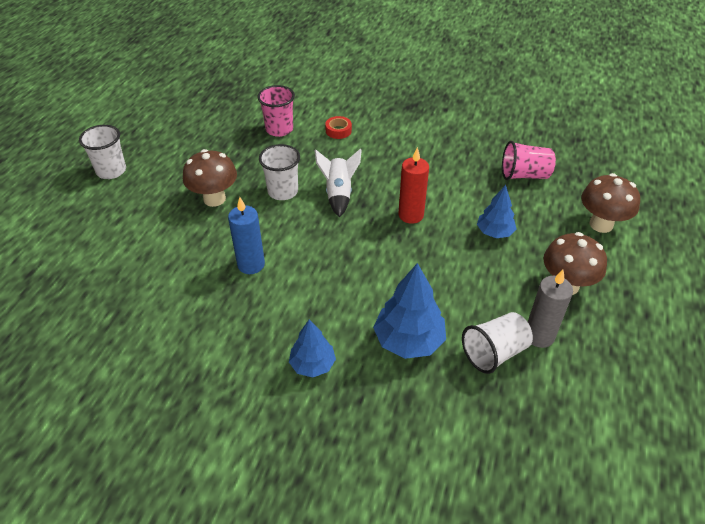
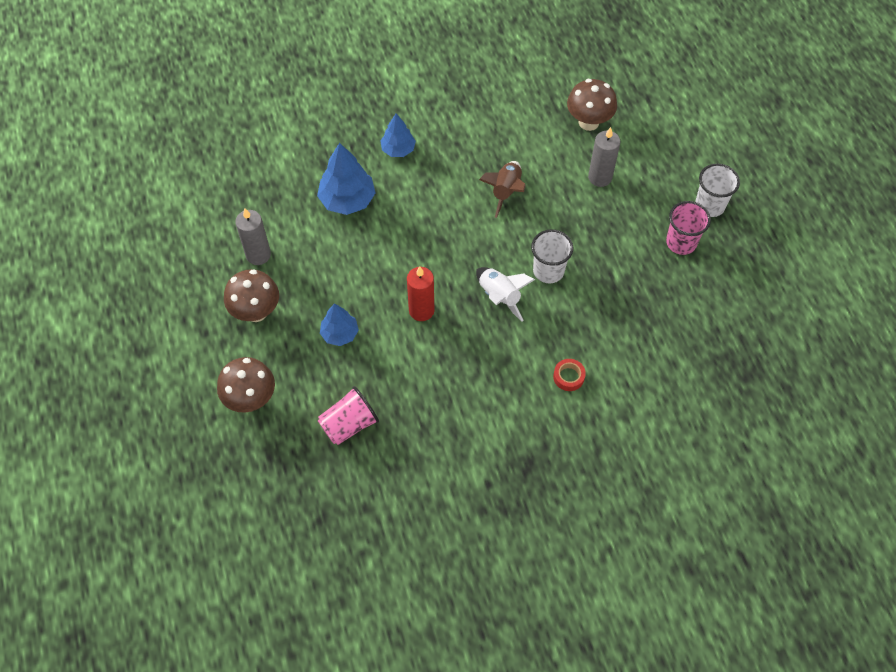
camera: 145 degrees right, 15 degrees up
(160, 232) = (600, 177): none -> grey candle
(214, 199) = (595, 230): brown mushroom -> brown mushroom (588, 122)
(251, 264) = (505, 191): blue candle -> brown rocket
(279, 129) = (625, 342): pink cup -> pink cup (681, 242)
(494, 353) = (283, 224): white cup -> none

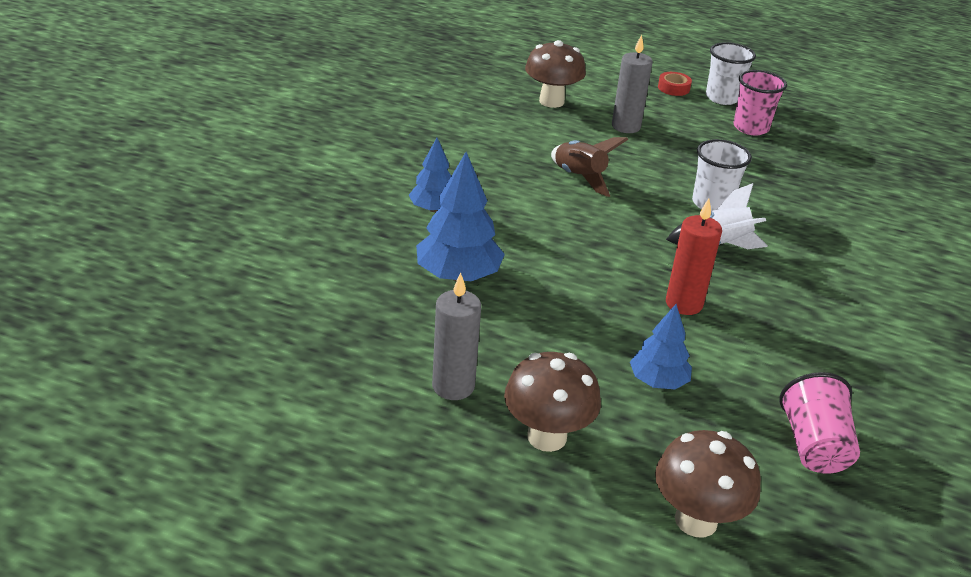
camera: 55 degrees left, 25 degrees down
(568, 377) = (865, 257): red tape -> red tape (673, 88)

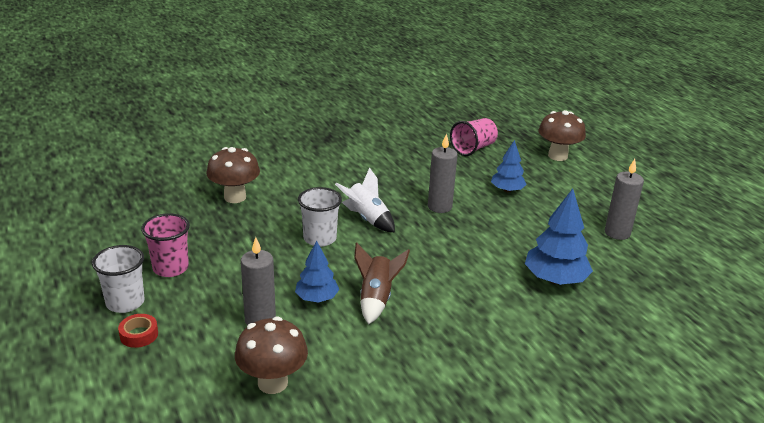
camera: 135 degrees left, 5 degrees down
(434, 209) = (521, 331): blue tree -> blue tree (317, 298)
(547, 437) = (590, 198): brown mushroom -> brown mushroom (235, 197)
(684, 304) = (439, 207): red candle -> grey candle

